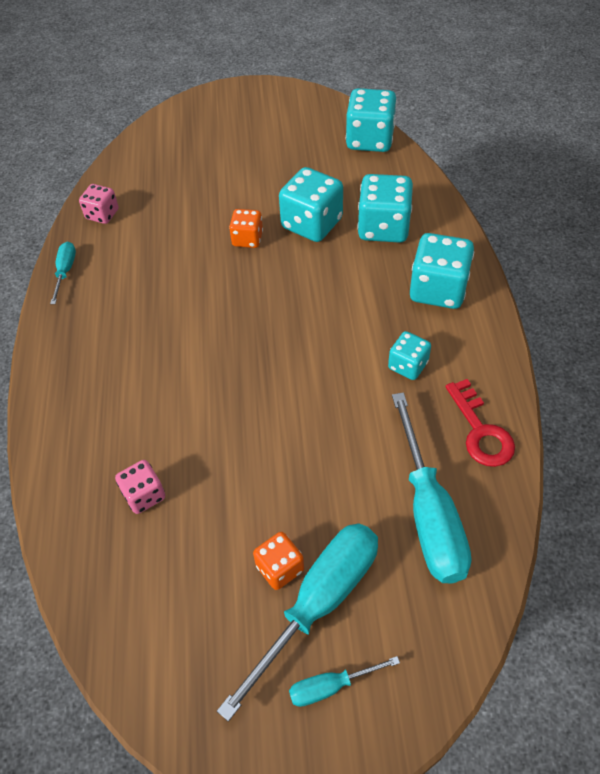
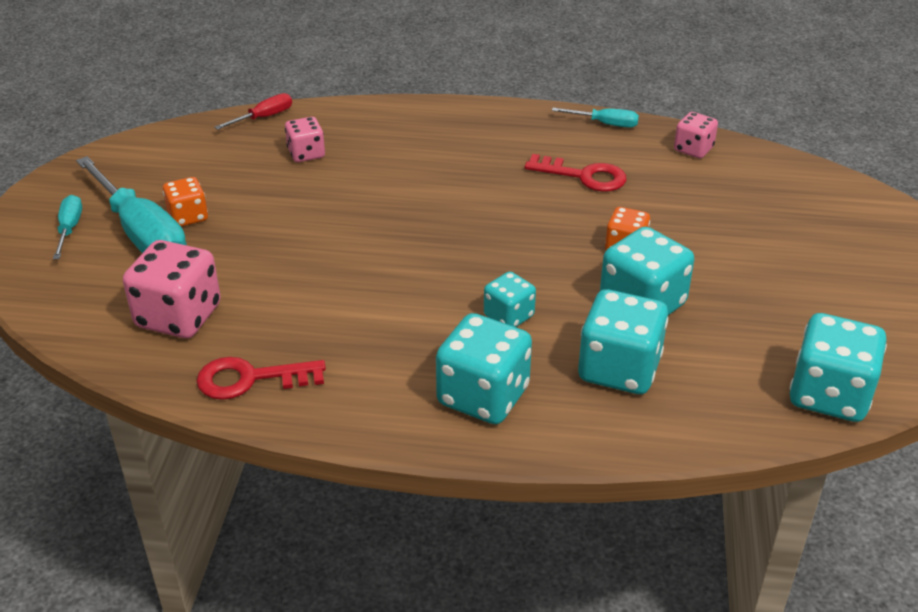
camera: 100 degrees right, 15 degrees down
(71, 564) = (264, 117): none -> red screwdriver
(152, 274) = (583, 176): none -> red key
(408, 365) = (371, 341): turquoise dice -> turquoise dice (508, 316)
(429, 513) = (179, 316): turquoise screwdriver -> pink dice

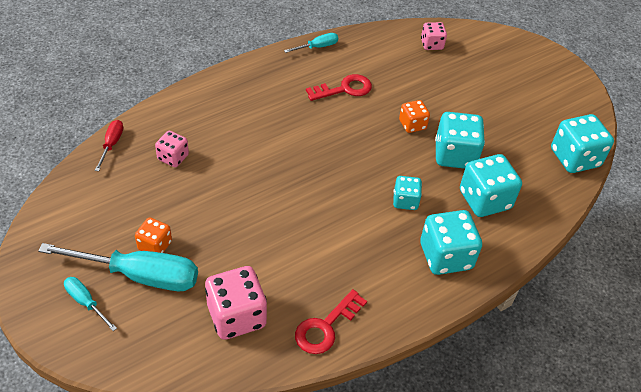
camera: 45 degrees left, 10 degrees up
(693, 149) = (378, 42): pink dice -> pink dice (431, 44)

